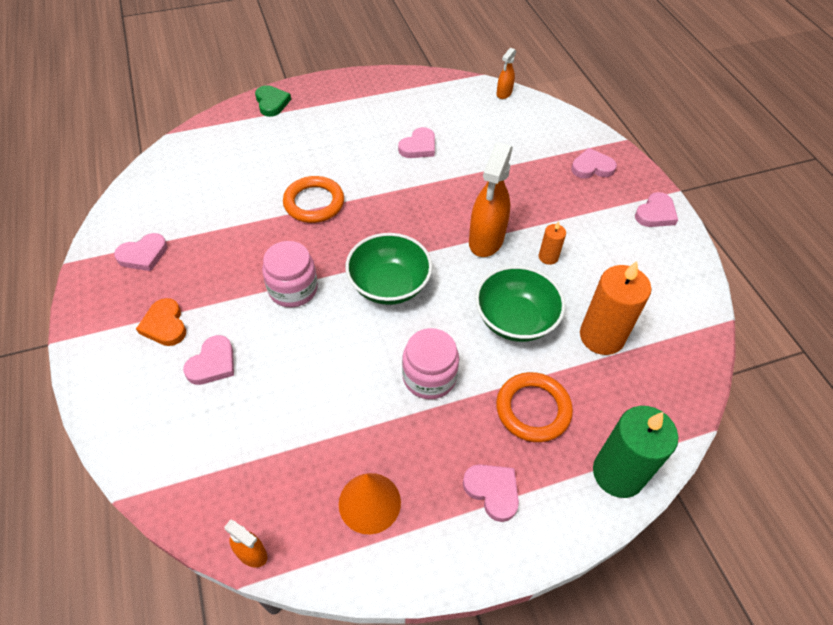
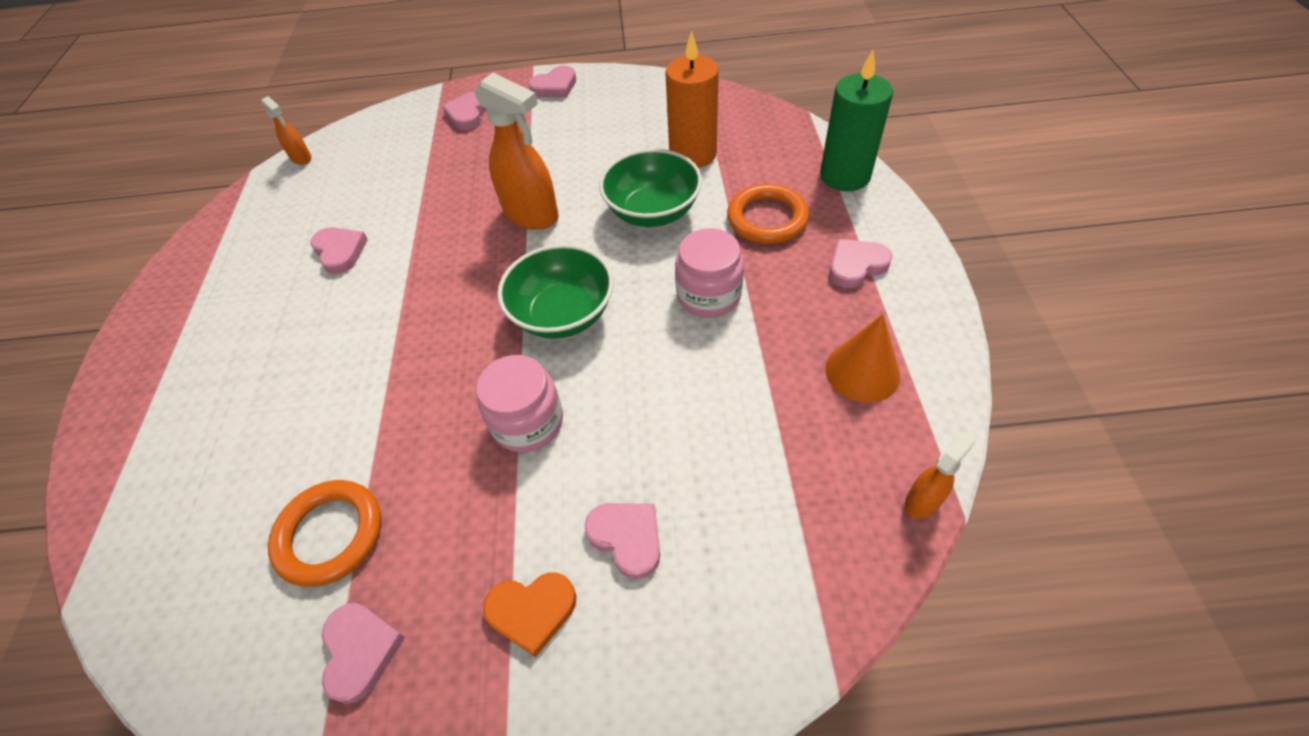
camera: 70 degrees left, 0 degrees up
(272, 103) = (114, 420): green heart -> none
(314, 203) = (377, 381): orange ring -> orange ring (330, 535)
(548, 257) = (578, 171): orange candle -> none
(655, 213) = (555, 86): pink heart -> pink heart turned 90 degrees clockwise

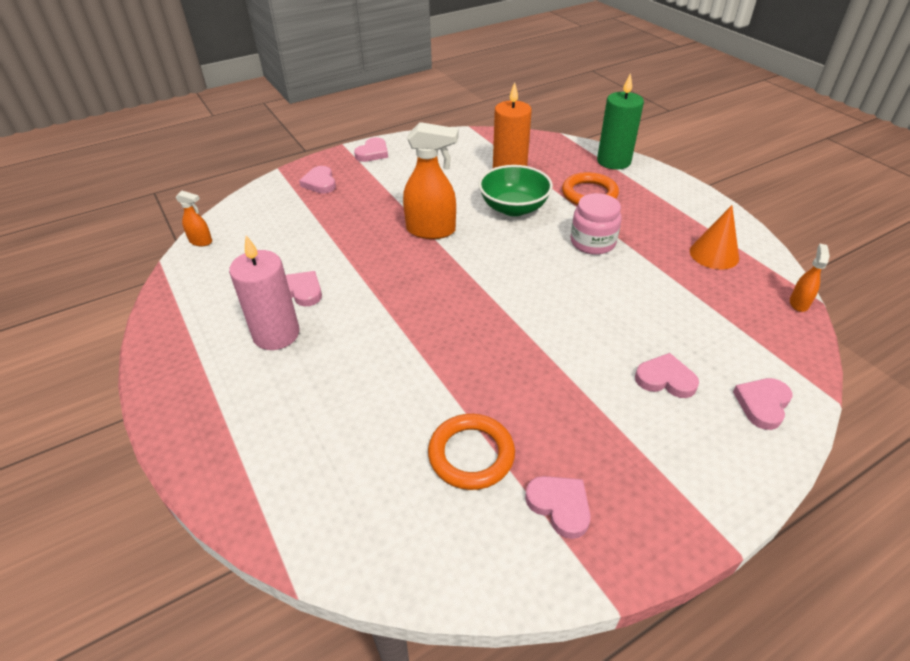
camera: 30 degrees left, 10 degrees down
(277, 298) = (276, 334): none -> pink candle
(528, 422) = (545, 343): pink jar -> none
(532, 611) = (647, 438): orange heart -> none
(563, 314) = (509, 279): green bowl -> none
(856, 265) = (662, 204): pink heart -> pink heart (762, 404)

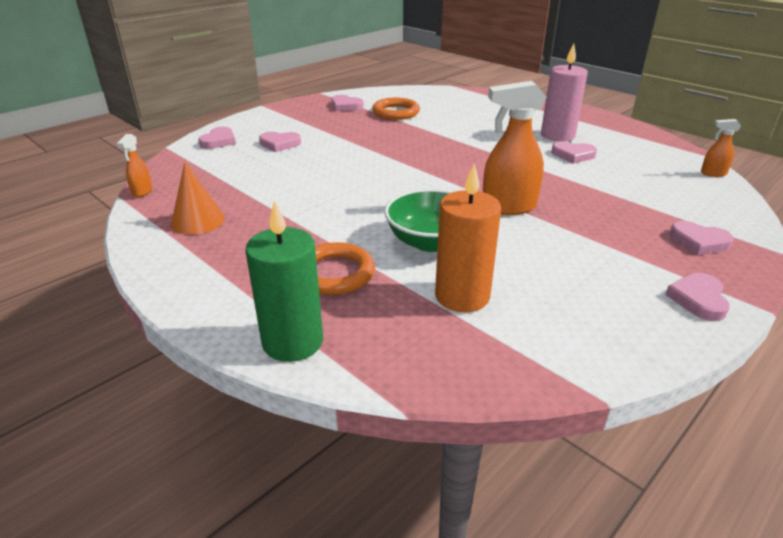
camera: 165 degrees right, 10 degrees down
(320, 183) = (699, 241): pink heart -> pink heart turned 150 degrees clockwise
(592, 242) = (330, 216): pink jar -> none

